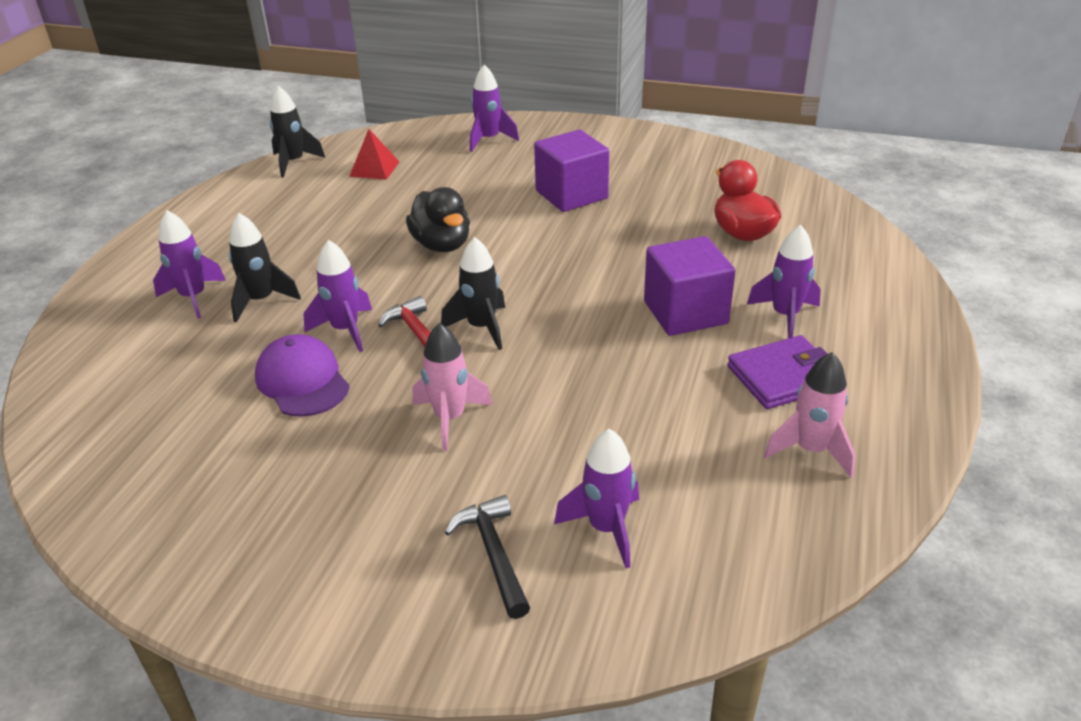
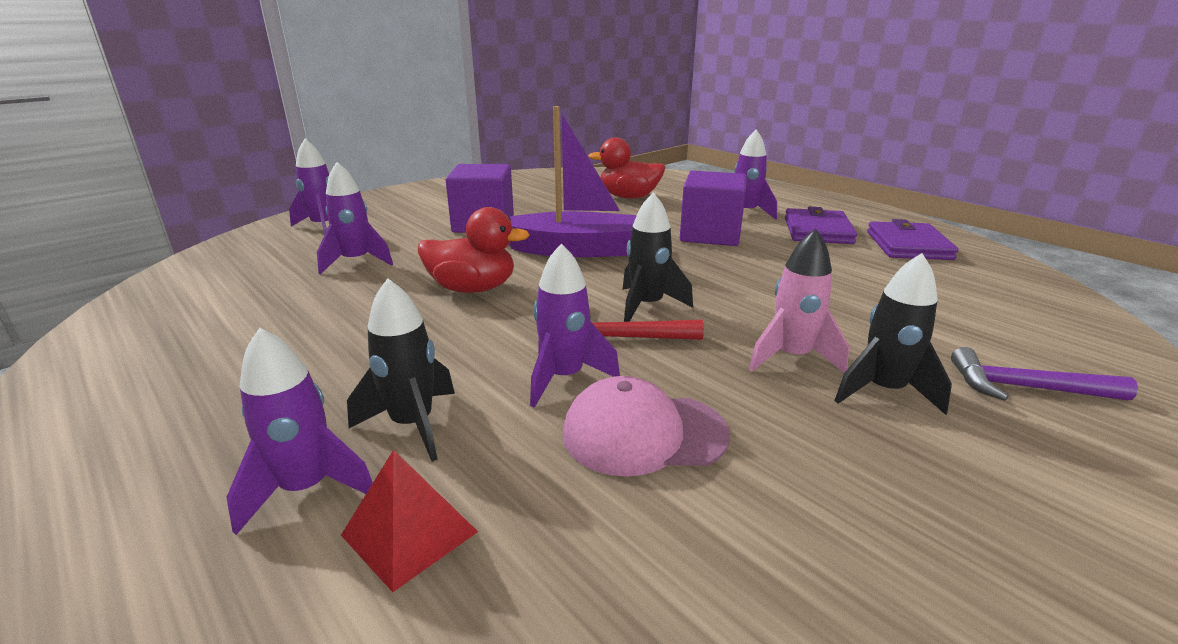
camera: 60 degrees left, 10 degrees down
(294, 162) = (115, 324): black rocket -> black rocket (883, 391)
(302, 381) = (643, 433): purple cap -> pink cap
(374, 169) = (251, 284): red pyramid -> red pyramid (409, 533)
(442, 245) = (473, 288): black duck -> red duck
(494, 554) = (1026, 388): black hammer -> purple hammer
(562, 257) = (576, 250): none -> purple boat
(606, 529) = (990, 329): purple rocket -> purple rocket (356, 262)
(811, 450) = (908, 245): pink rocket -> purple wallet

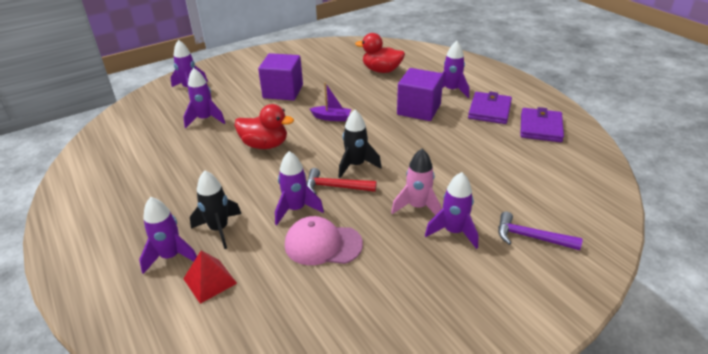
camera: 10 degrees right, 10 degrees up
(576, 250) = (331, 118): purple boat -> purple boat, size x0.47
(883, 391) = (453, 232): black rocket -> purple rocket

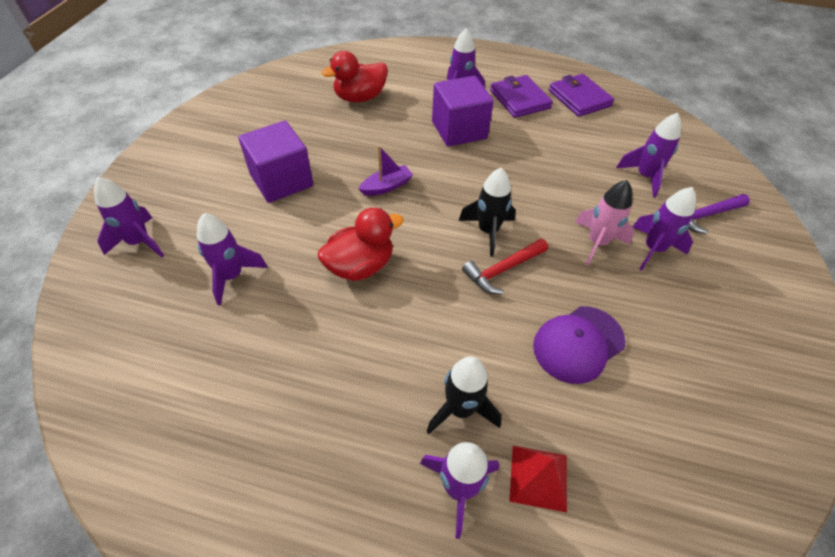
camera: 45 degrees left, 15 degrees up
(296, 209) = (502, 323): purple rocket -> purple rocket (645, 176)
(323, 244) = (578, 344): pink cap -> purple cap

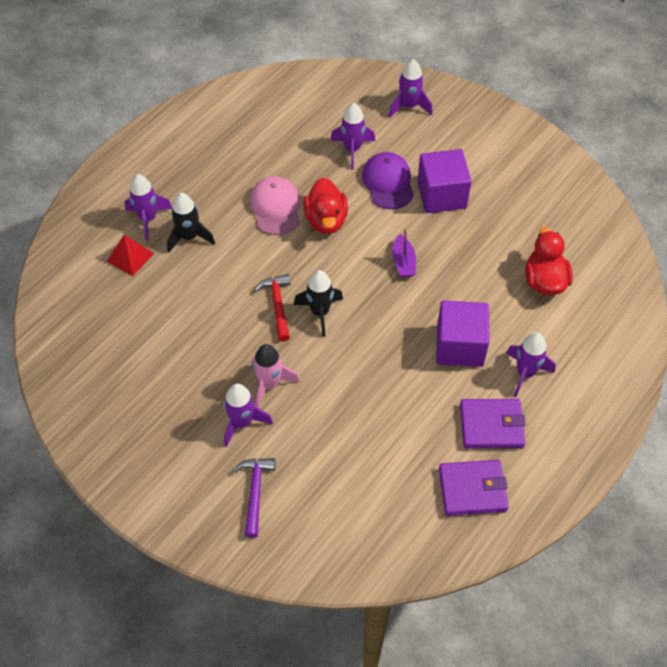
camera: 115 degrees right, 5 degrees up
(362, 325) = (275, 207): none -> pink cap
(578, 344) = (194, 321): purple cap -> purple cap (388, 182)
(645, 176) = (325, 475): purple rocket -> none

